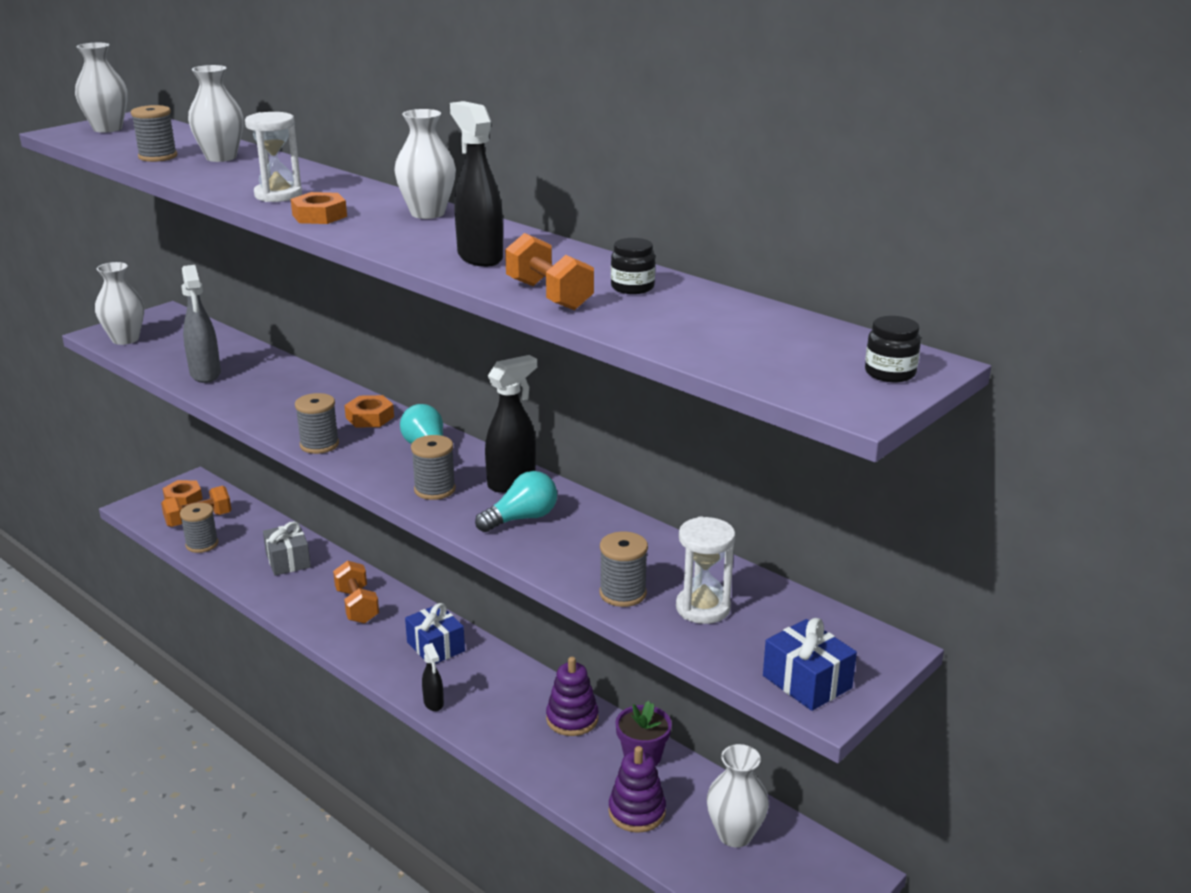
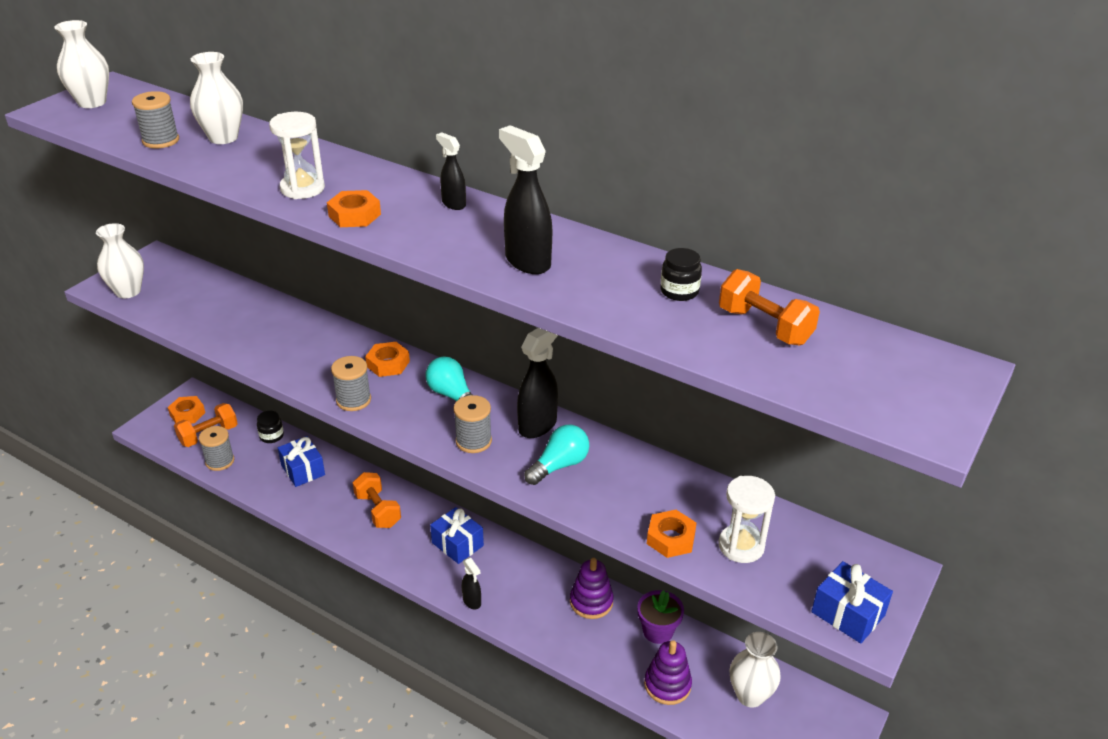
camera: 10 degrees left, 10 degrees up
(205, 374) = (219, 327): grey spray bottle -> none
(288, 561) = (303, 470): grey gift -> blue gift
(427, 213) = (453, 204): white vase -> black spray bottle
(549, 295) = (611, 309): orange dumbbell -> orange dumbbell (764, 326)
(623, 593) = (671, 538): grey spool -> orange nut
(890, 373) = (940, 384): black jar -> black jar (271, 436)

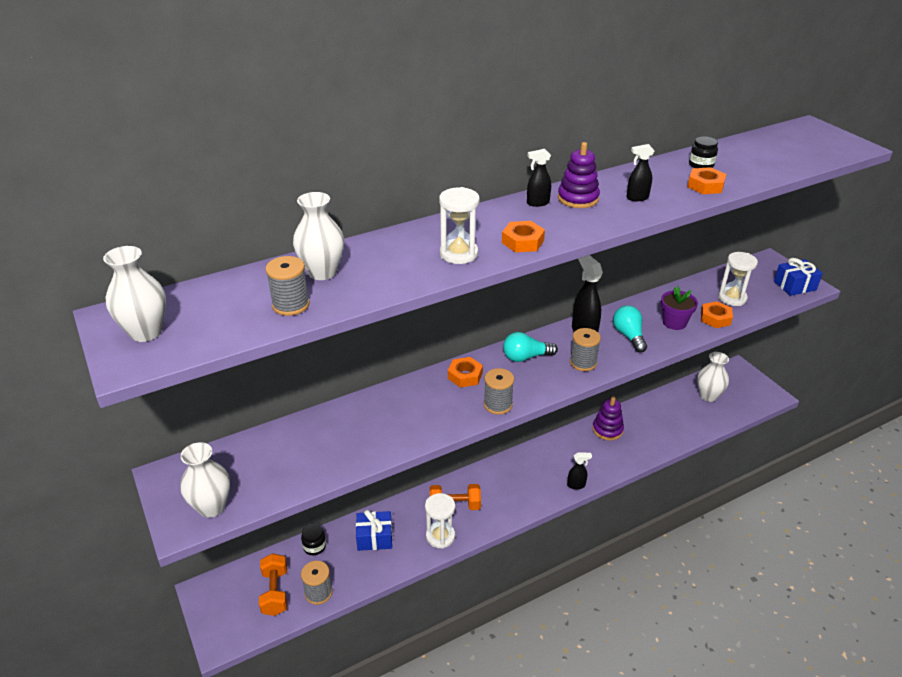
camera: 60 degrees left, 0 degrees up
(187, 414) = (229, 601): orange nut -> orange nut (705, 185)
(329, 515) = (440, 536): none -> white hourglass
(457, 544) = (518, 474): blue gift -> none
(527, 262) = (637, 198): black spray bottle -> black spray bottle, size x0.57
(658, 631) = (645, 411): purple flower pot -> purple flower pot (674, 322)
(667, 685) = (687, 424): purple stacking toy -> purple stacking toy (578, 198)
(764, 326) = (750, 155): orange dumbbell -> none

